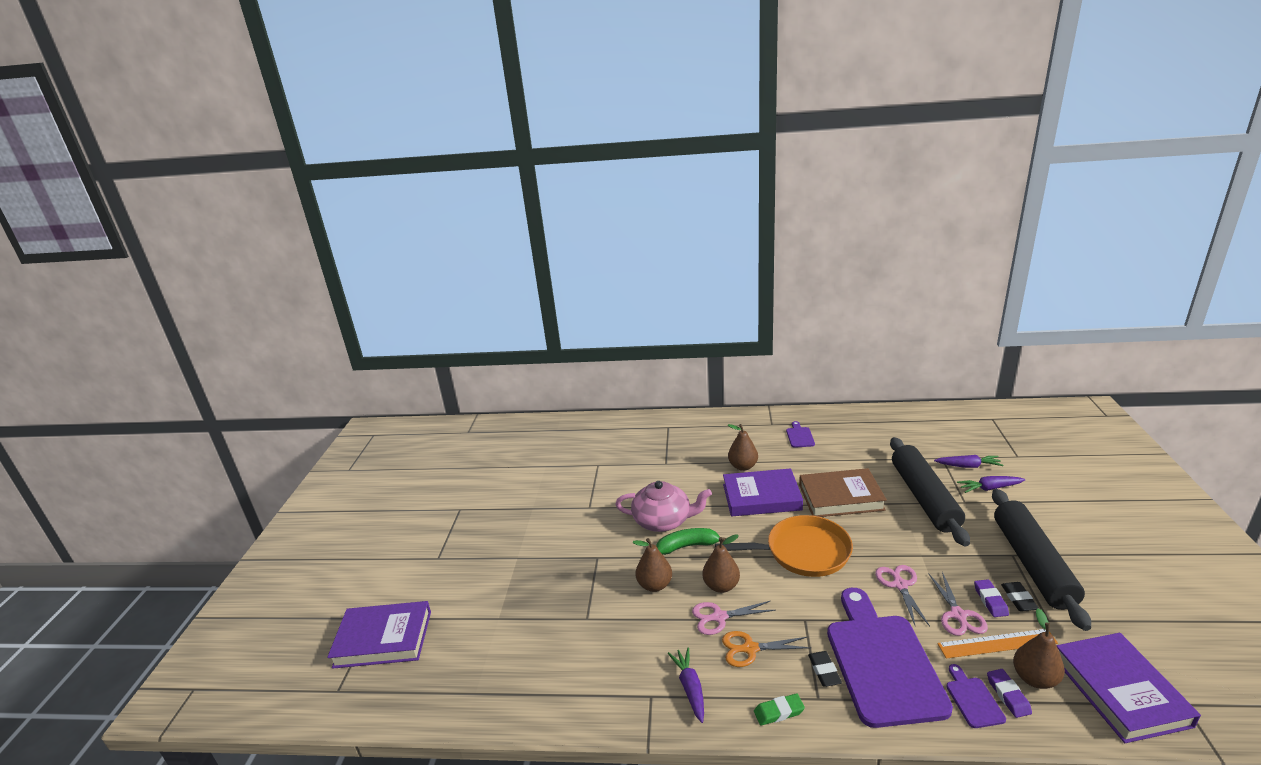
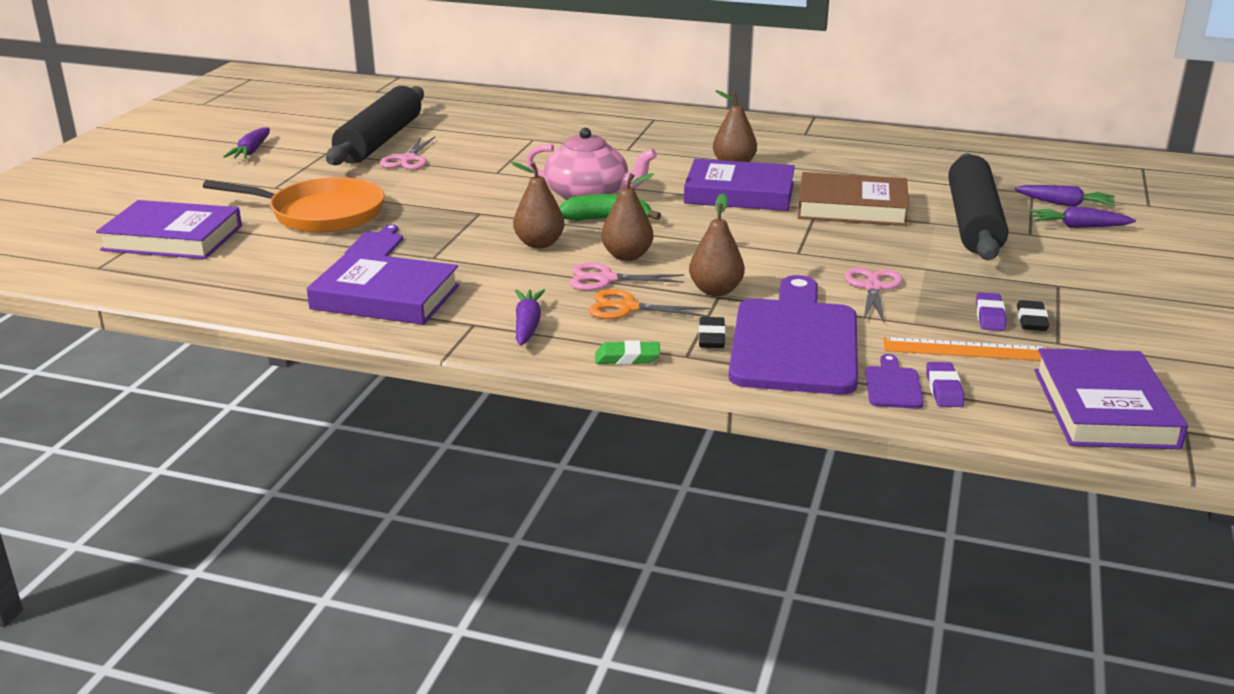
camera: 10 degrees right, 0 degrees up
(404, 519) = (251, 151): none -> purple carrot
(572, 677) = (385, 297): none -> purple book
(799, 436) = (837, 149): purple cutting board -> purple cutting board (375, 245)
(803, 552) = (760, 244): orange pan -> orange pan (321, 214)
(958, 615) = (933, 321): pink scissors -> pink scissors (408, 159)
(1033, 564) = (1080, 296): black rolling pin -> black rolling pin (380, 141)
(1034, 678) = (993, 382): brown pear -> brown pear (716, 291)

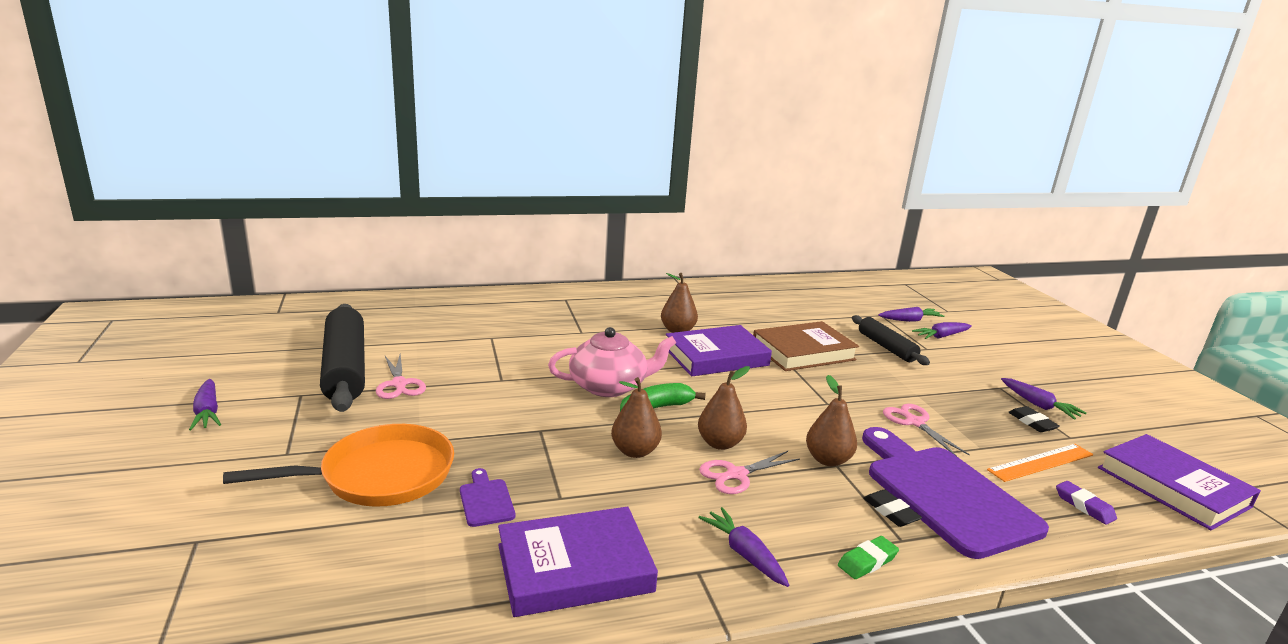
camera: 35 degrees left, 5 degrees down
(172, 238) = (225, 566): purple book -> none
(627, 308) = (792, 502): orange scissors -> none
(893, 385) = (1056, 515): purple cutting board -> none
(973, 222) = (886, 347): black rolling pin -> black rolling pin, size x0.58
(990, 316) = (1008, 427): purple eraser -> none
(1077, 309) = (1038, 405): none -> purple carrot

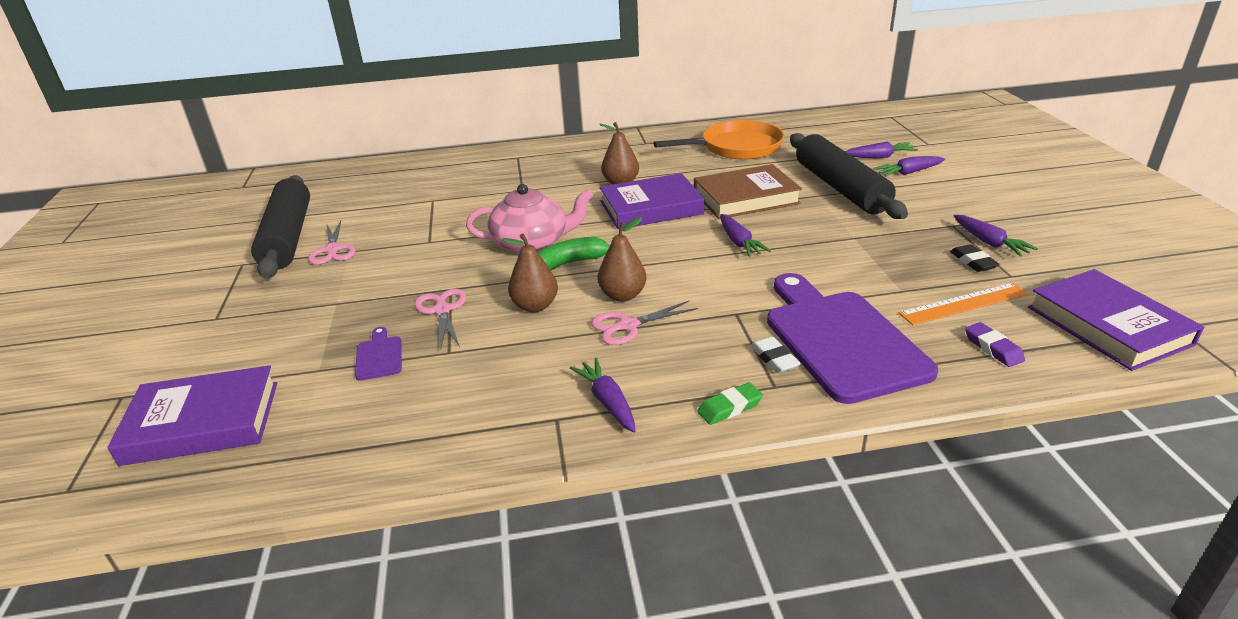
camera: 10 degrees right, 10 degrees up
(207, 412) = (158, 283): purple carrot -> purple carrot (739, 242)
(380, 475) = (291, 336): orange pan -> orange pan (736, 147)
(574, 568) = (440, 417): purple book -> purple book (202, 422)
(827, 460) = (728, 308): brown pear -> none
(886, 347) = (840, 188): black rolling pin -> black rolling pin, size x1.72
(890, 512) = (774, 359): black eraser -> white eraser
(914, 422) = (838, 266): pink scissors -> pink scissors (442, 310)

